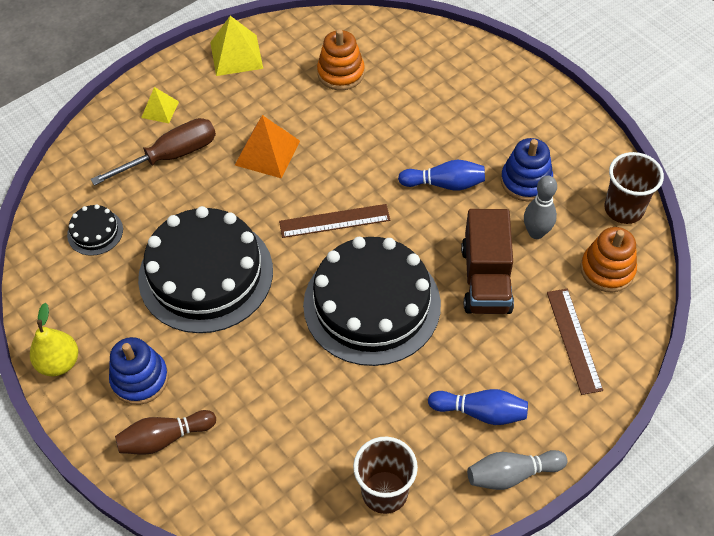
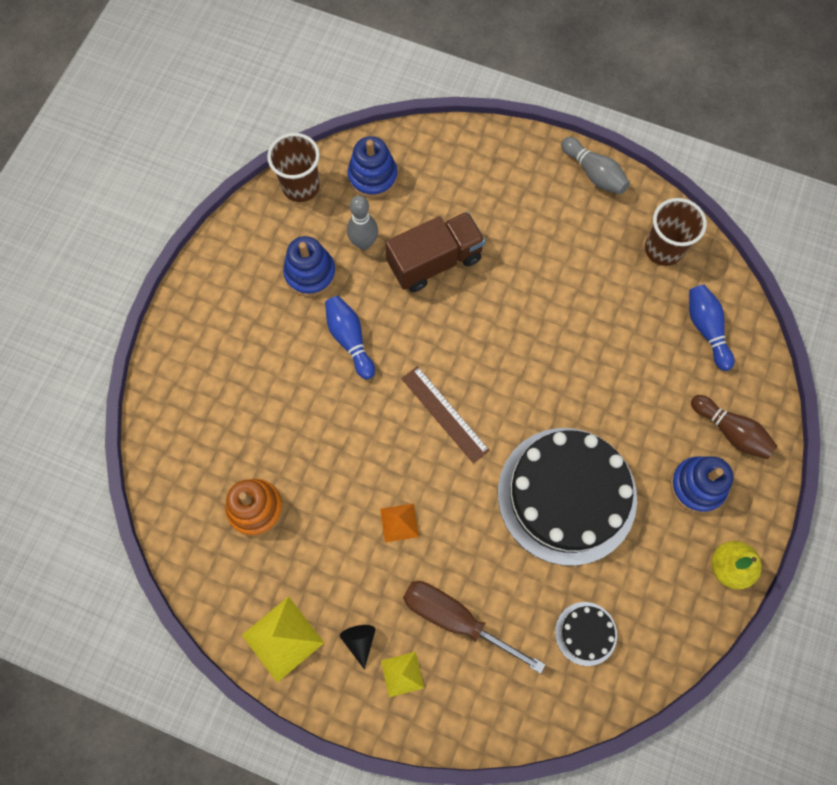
camera: 120 degrees left, 15 degrees up
(201, 95) = (360, 641): none -> black cone
(267, 152) = (399, 522): orange pyramid -> orange pyramid, size x0.60
(372, 304) = (512, 338): black cake -> none
(480, 412) = (558, 214): blue bowling pin -> blue bowling pin (706, 329)
(574, 340) = (455, 176): brown ruler -> none
(607, 270) = (373, 177): orange stacking toy -> blue stacking toy

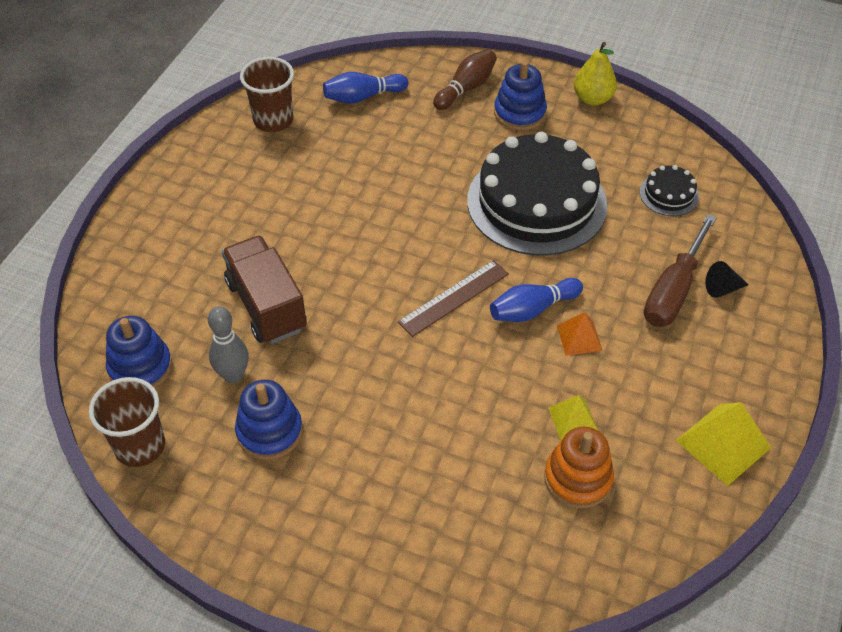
camera: 90 degrees left, 20 degrees down
(350, 339) = (362, 387): blue bowling pin -> blue bowling pin (532, 309)
(360, 641) = (711, 371): black cone -> black cone (722, 288)
(402, 674) = (737, 334): yellow pyramid -> yellow pyramid (573, 419)
(594, 173) = (175, 167): grey bowling pin -> none

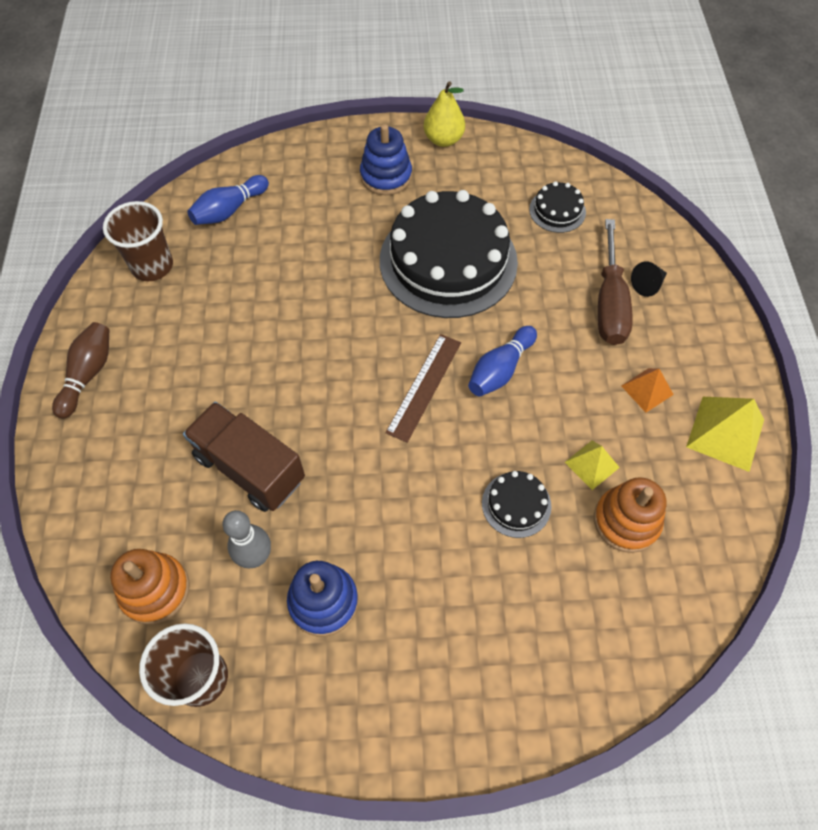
camera: 25 degrees left, 10 degrees up
(140, 367) = (155, 590): blue stacking toy -> orange stacking toy
(466, 88) = (323, 168): brown bowling pin -> brown bowling pin (88, 374)
(482, 424) = (516, 504): none -> black cake
(579, 338) = (555, 381): orange pyramid -> orange pyramid (647, 390)

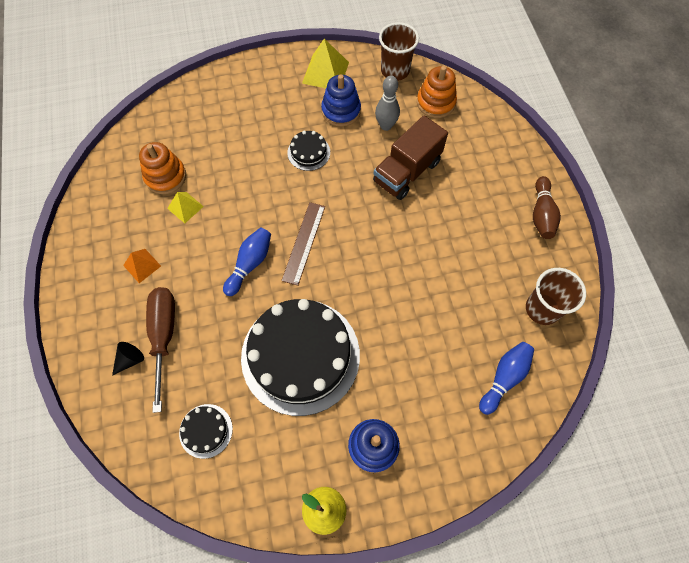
camera: 170 degrees right, 5 degrees up
(249, 468) = (407, 172): brown truck -> brown truck turned 105 degrees clockwise
(516, 504) = (234, 176): black cake -> black cake (308, 152)
(725, 433) = (91, 242): yellow pyramid -> yellow pyramid (325, 72)

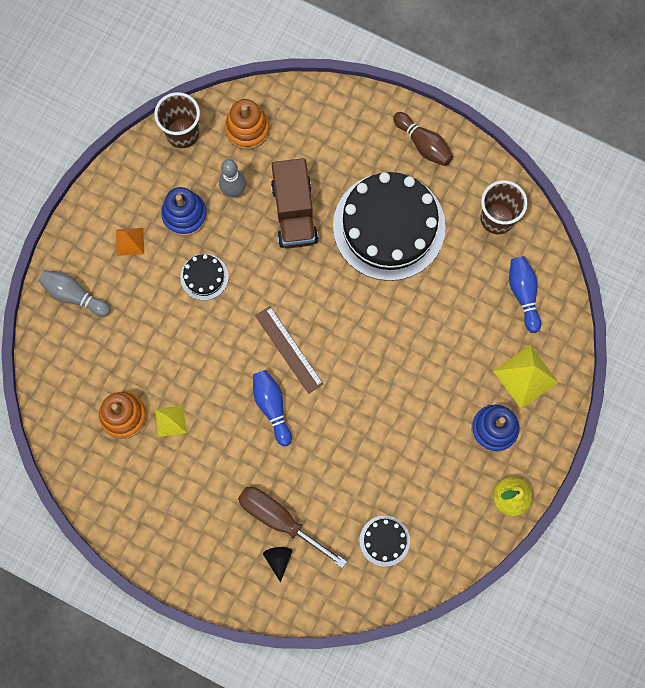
camera: 50 degrees left, 10 degrees up
(142, 265) = (198, 495): orange pyramid -> orange pyramid (130, 241)
(228, 91) = (74, 295): none -> grey bowling pin
(300, 355) = (383, 427): black cake -> black cake (389, 226)
(325, 72) = (130, 194): yellow pyramid -> yellow pyramid (525, 376)

